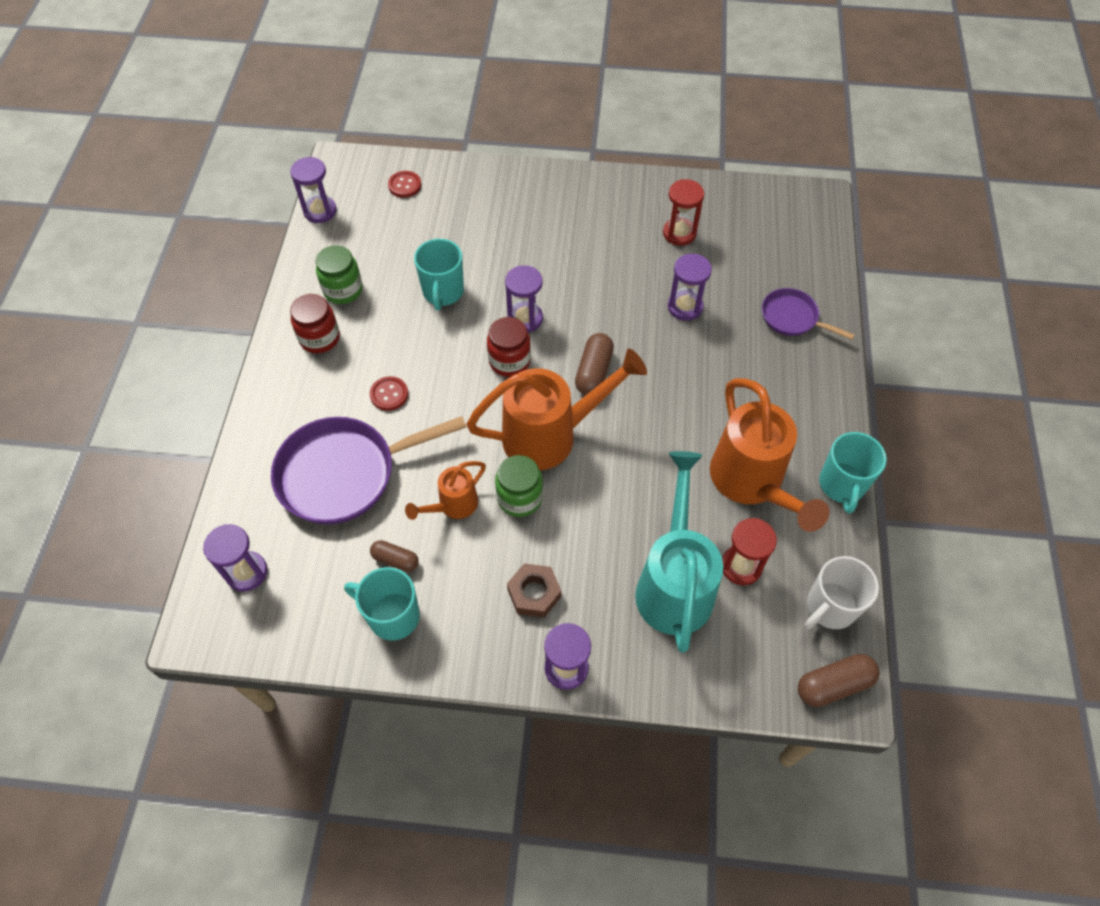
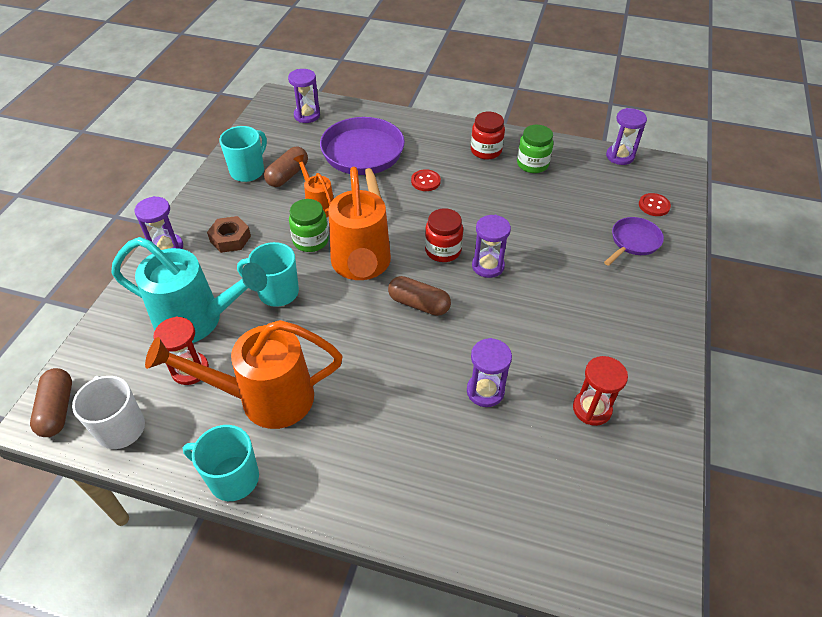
camera: 100 degrees right, 10 degrees down
(395, 560) = (287, 175): brown capsule -> brown capsule, size x1.55
(443, 292) = (524, 218): turquoise mug -> turquoise mug (277, 292)
(792, 318) = (454, 495): purple pan -> purple pan (633, 242)

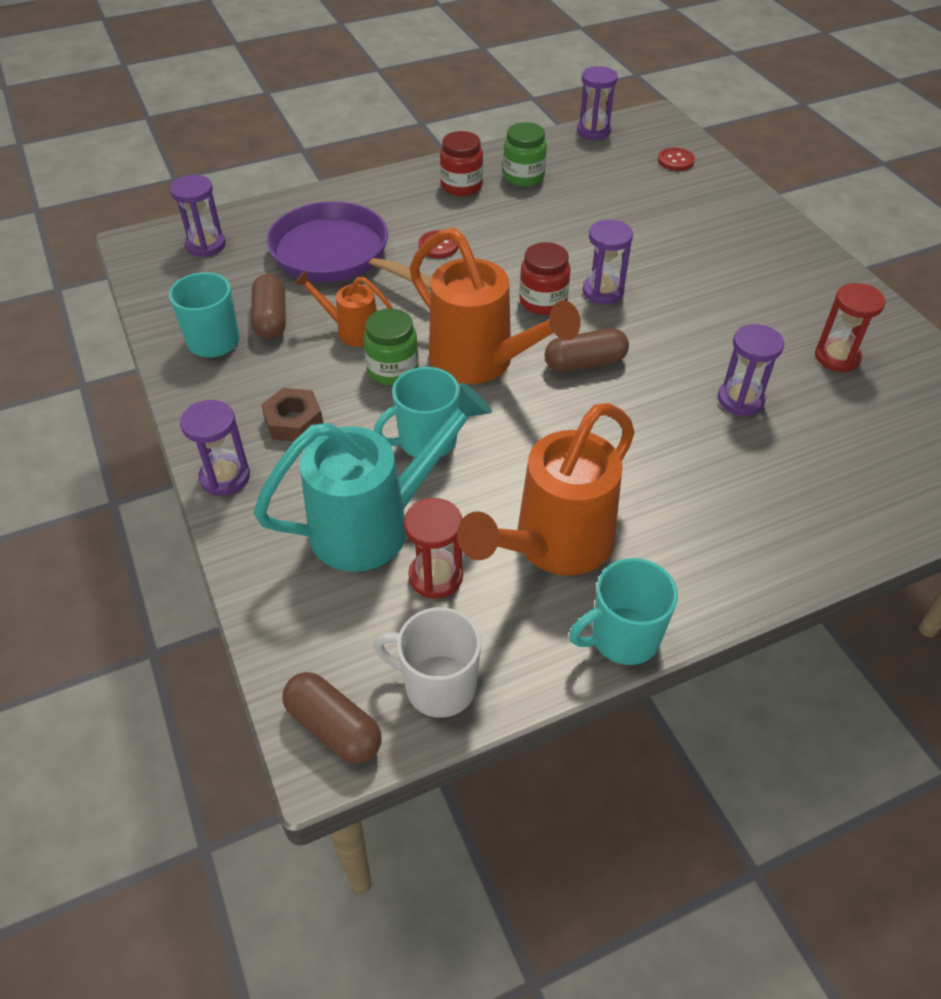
camera: 40 degrees left, 0 degrees up
(633, 242) = (698, 201): purple pan -> none

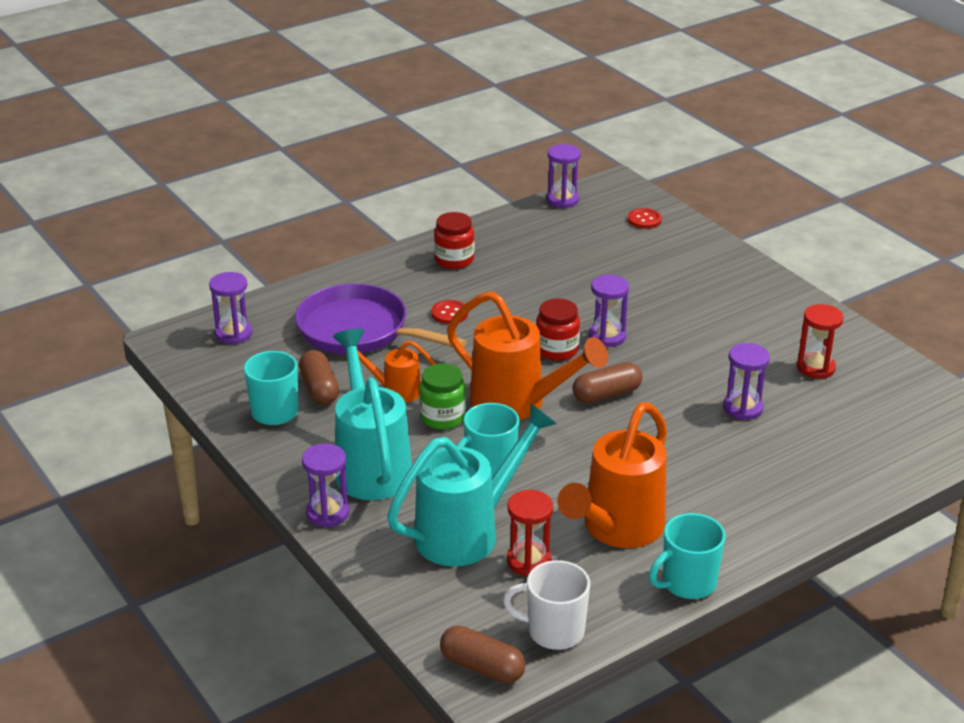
camera: 10 degrees left, 15 degrees down
(294, 421) = (371, 466): brown nut -> turquoise watering can
(523, 177) = (509, 247): green jar -> none

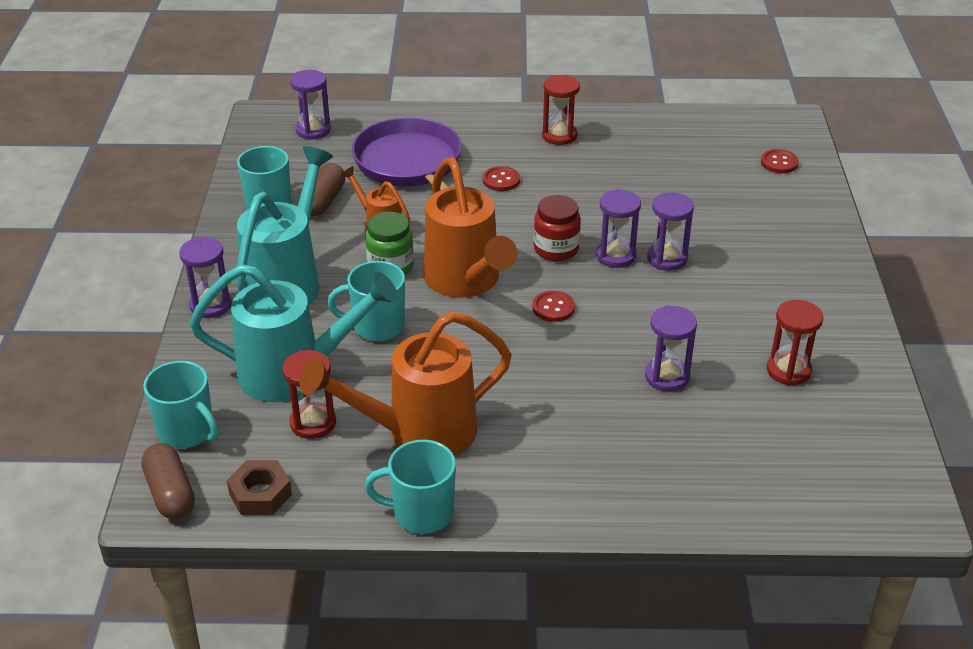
camera: 35 degrees right, 5 degrees up
(436, 617) = (187, 432): none -> turquoise mug
(454, 260) = (559, 136): red jar -> red hourglass
(554, 631) = (260, 494): white mug -> brown nut
(562, 200) = (720, 117): purple hourglass -> purple hourglass (667, 259)
(606, 394) = (553, 308): brown capsule -> red button

